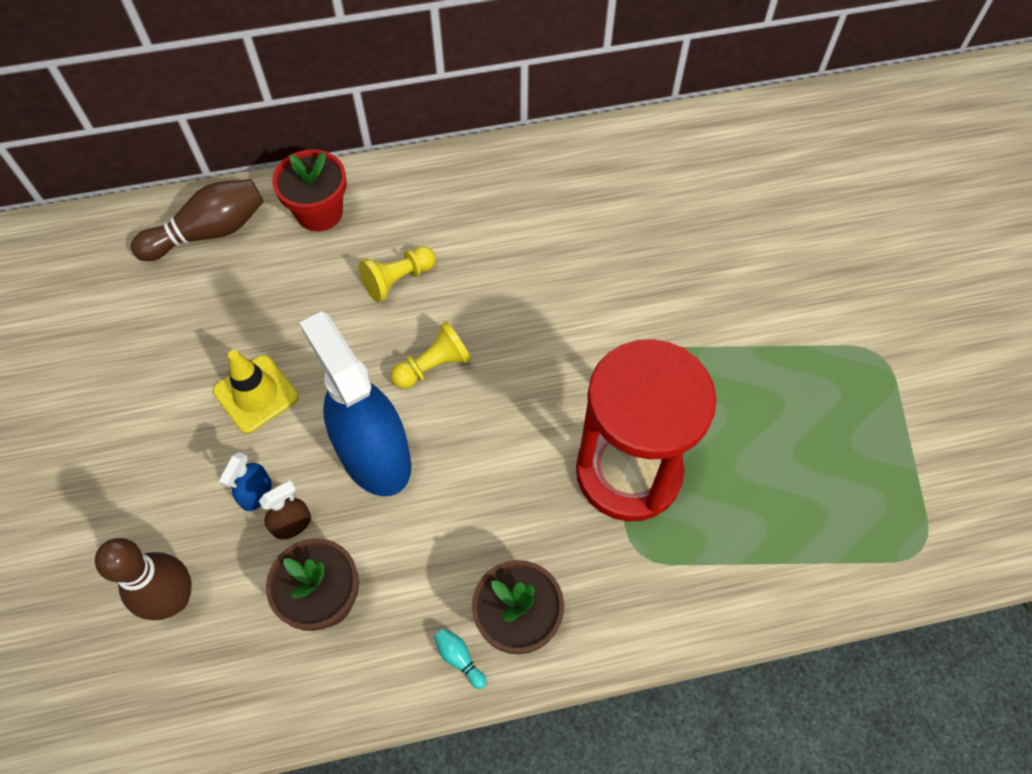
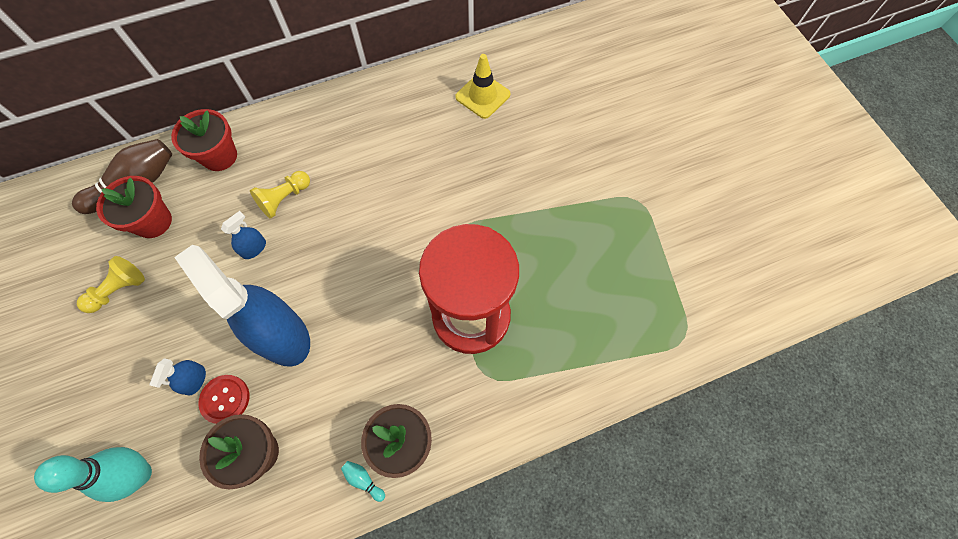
camera: 10 degrees left, 5 degrees up
(174, 599) = (140, 474): brown bowling pin -> turquoise bowling pin
(225, 284) = (153, 221): none -> red flower pot
(256, 394) = (186, 303): yellow traffic cone -> yellow traffic cone (482, 96)
(292, 524) = (225, 399): brown spray bottle -> red button
(351, 338) = (254, 248): none -> blue spray bottle
(433, 366) = (318, 260): yellow pawn -> yellow pawn (119, 290)

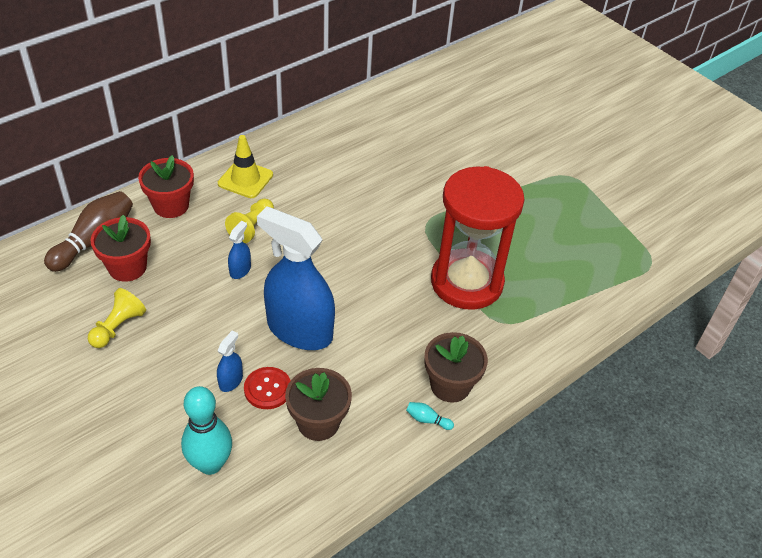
camera: 20 degrees left, 20 degrees down
(195, 380) = (231, 381): blue spray bottle -> blue spray bottle turned 150 degrees counterclockwise
(482, 96) = (401, 122): yellow traffic cone -> yellow traffic cone (245, 179)

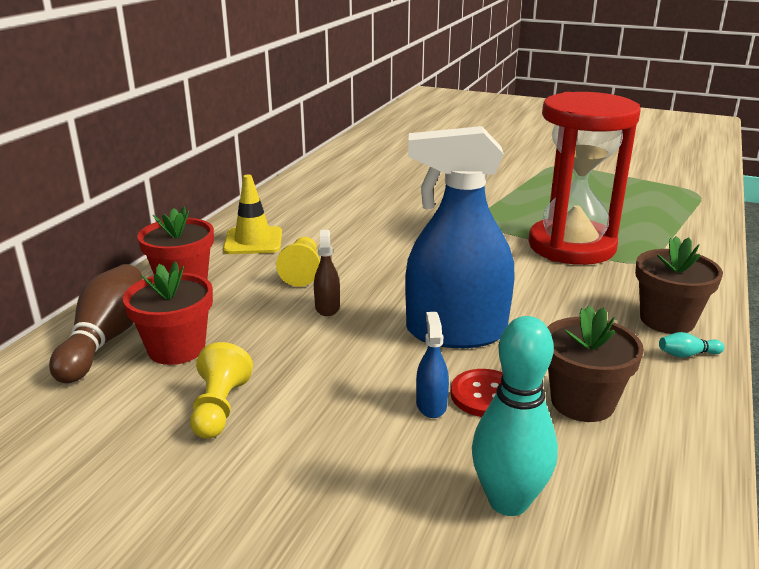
camera: 25 degrees left, 20 degrees down
(240, 270) = (327, 307): blue spray bottle -> brown spray bottle

